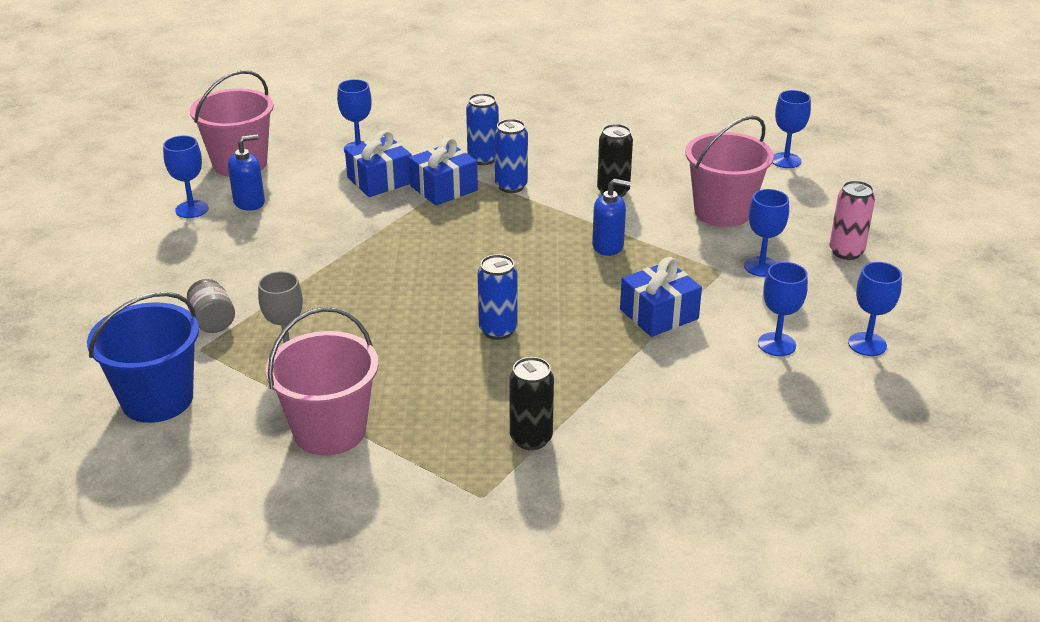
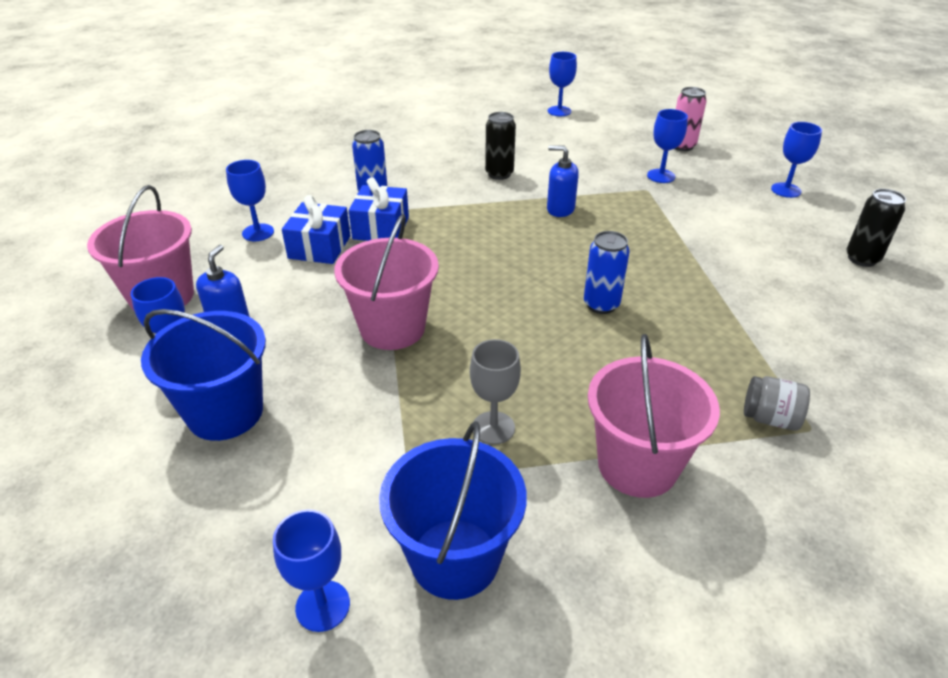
camera: 45 degrees left, 5 degrees up
(171, 253) = (225, 412): none -> blue bucket
(212, 322) = (378, 447): grey jar -> grey jar (770, 418)
(511, 186) = (427, 203): blue can -> none
(531, 438) = (758, 364): black can -> black can (862, 259)
(608, 246) = (560, 209): blue soap dispenser -> blue soap dispenser turned 120 degrees counterclockwise
(659, 314) = (666, 234): blue gift -> none
(722, 211) = (582, 155): pink bucket -> pink bucket (392, 328)
(776, 344) = (752, 215): blue goblet -> blue goblet (322, 606)

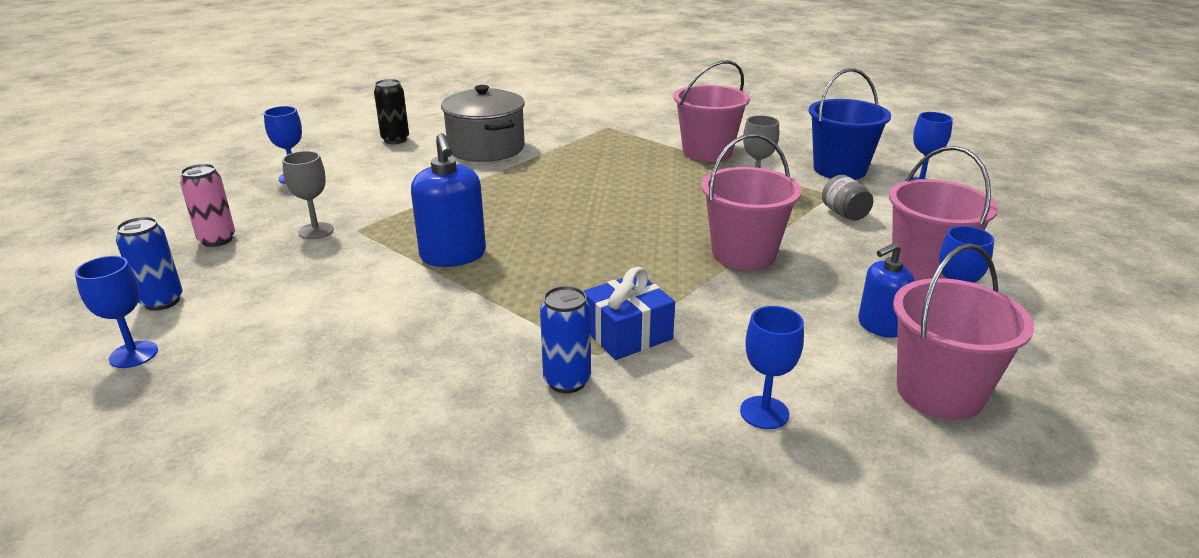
camera: 130 degrees left, 10 degrees down
(225, 412) = (925, 269): blue bucket -> pink bucket
(319, 247) = (716, 351): blue gift -> none
(499, 174) = (408, 318): black can -> none
(560, 209) = (453, 255): blue soap dispenser -> blue soap dispenser, size x1.58
(601, 305) = (583, 196): blue can -> blue can (162, 301)
(661, 176) = (316, 231): blue goblet -> grey goblet
(770, 418) = (616, 135): grey jar -> grey jar (844, 214)
(791, 301) = (486, 148): none -> grey pot

